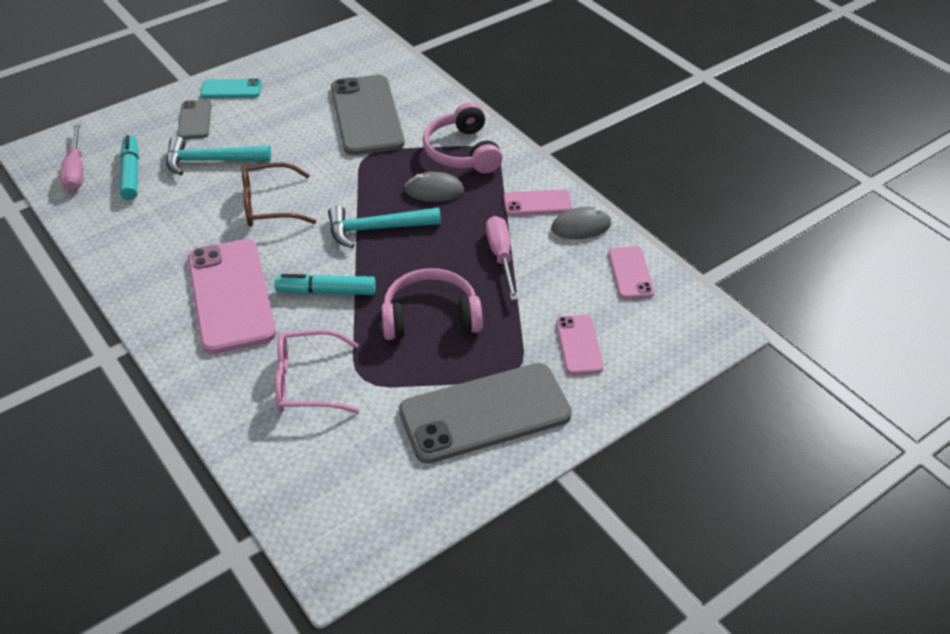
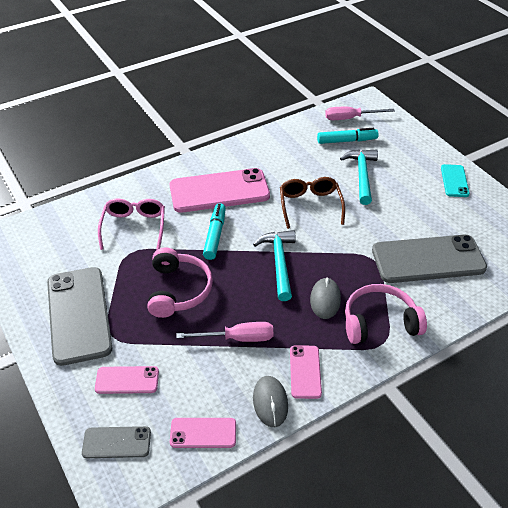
camera: 95 degrees right, 0 degrees up
(195, 120) = (411, 165): grey phone -> grey phone (116, 442)

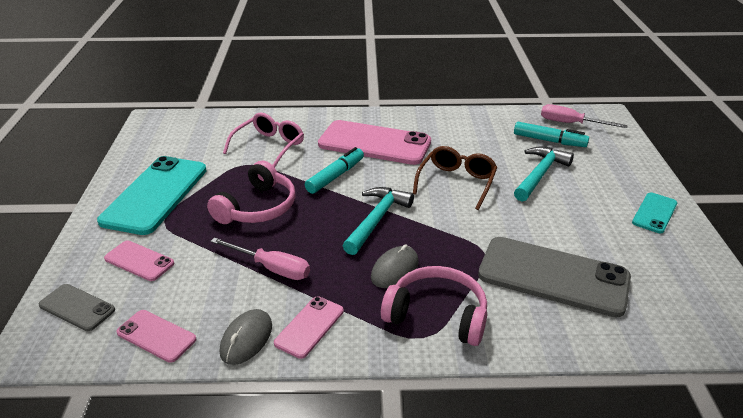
camera: 30 degrees right, 10 degrees down
(79, 315) = (155, 195): grey phone -> turquoise phone

